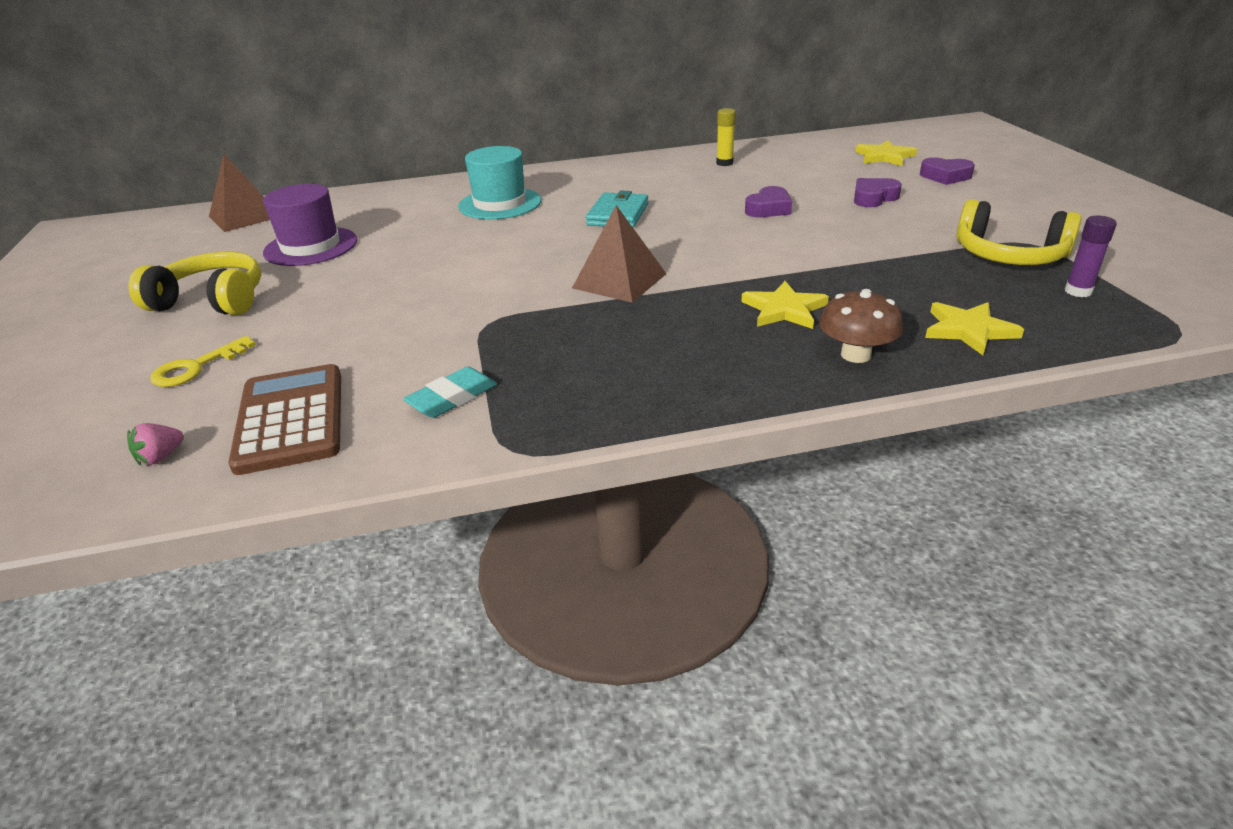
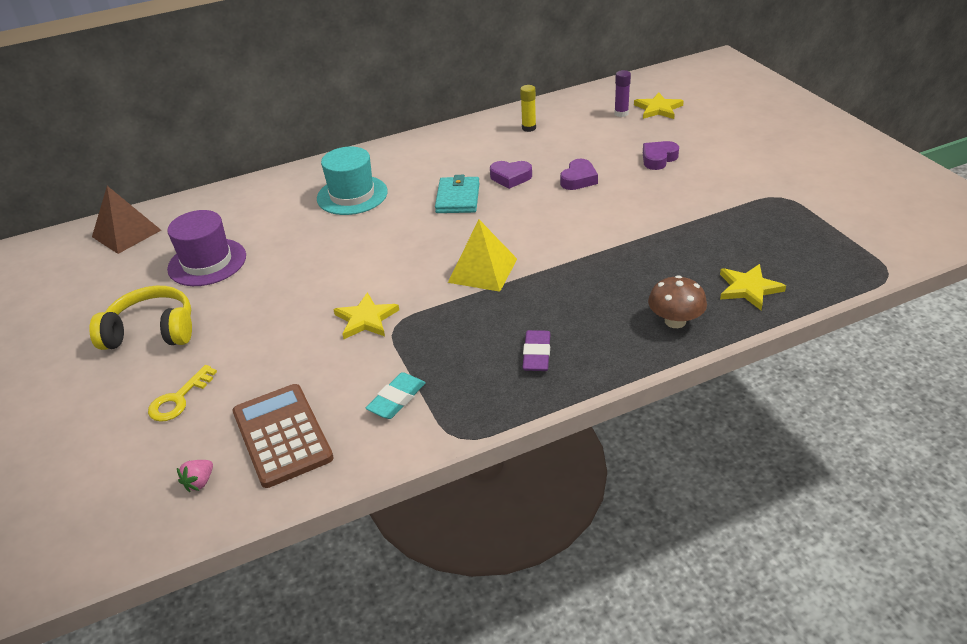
camera: 10 degrees left, 5 degrees up
(619, 280) = (482, 270): brown pyramid -> yellow pyramid
(654, 370) = (536, 354): none -> purple eraser
(784, 309) = (615, 285): yellow star -> yellow star (366, 319)
(945, 176) = (710, 128): purple heart -> purple heart (510, 177)
(1008, 255) = (767, 211): yellow headphones -> none
(1078, 291) = (818, 242): purple glue stick -> purple glue stick (621, 113)

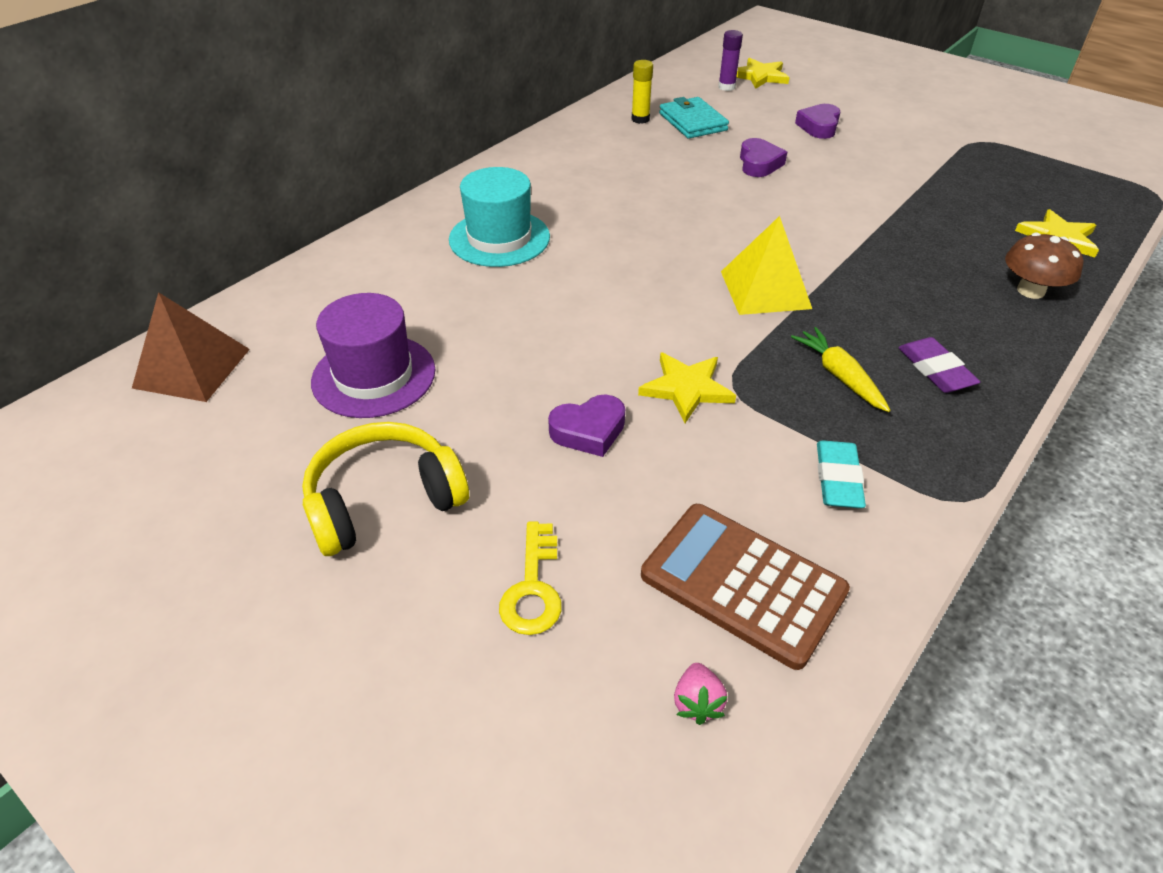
camera: 30 degrees left, 5 degrees up
(458, 198) = (642, 213): turquoise wallet -> turquoise wallet (692, 122)
(468, 339) = (839, 376): none -> yellow carrot
(510, 177) = (679, 177): purple heart -> purple heart (589, 431)

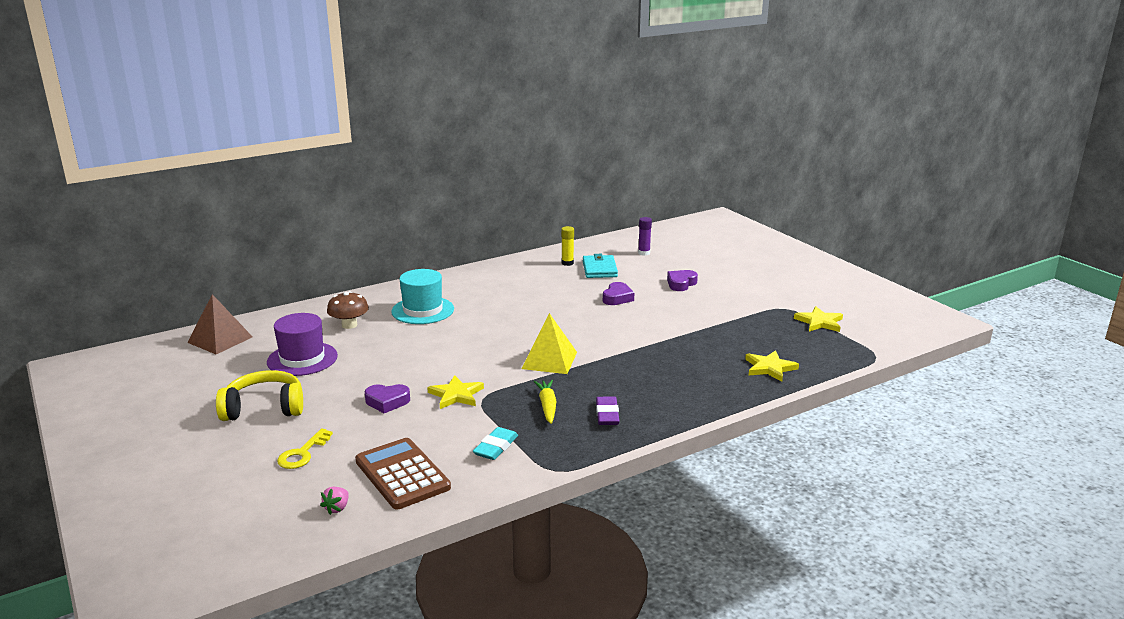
camera: 20 degrees right, 20 degrees down
(760, 76) = (674, 250): yellow star -> yellow star (819, 322)
(1030, 290) = (715, 390): brown mushroom -> brown mushroom (349, 325)

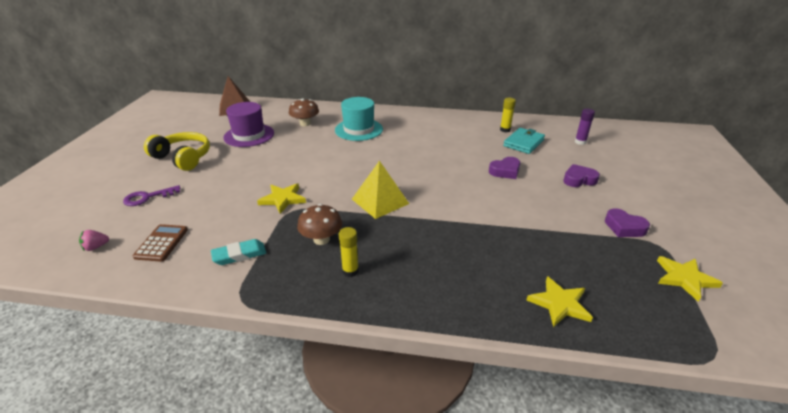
camera: 40 degrees right, 10 degrees up
(302, 453) = (147, 197): yellow key -> purple key
(387, 402) = (240, 184): purple heart -> purple heart (624, 227)
(402, 474) = (161, 243): brown calculator -> brown calculator, size x0.62
(547, 406) = (321, 239): yellow carrot -> brown mushroom
(607, 414) = (350, 271): purple eraser -> yellow glue stick

